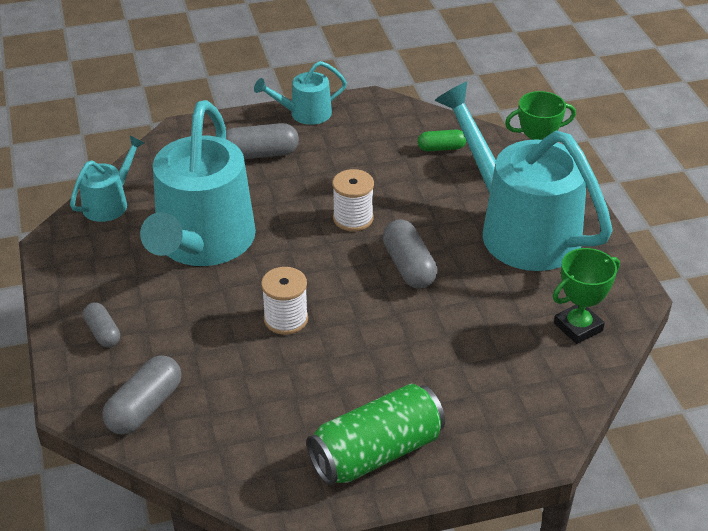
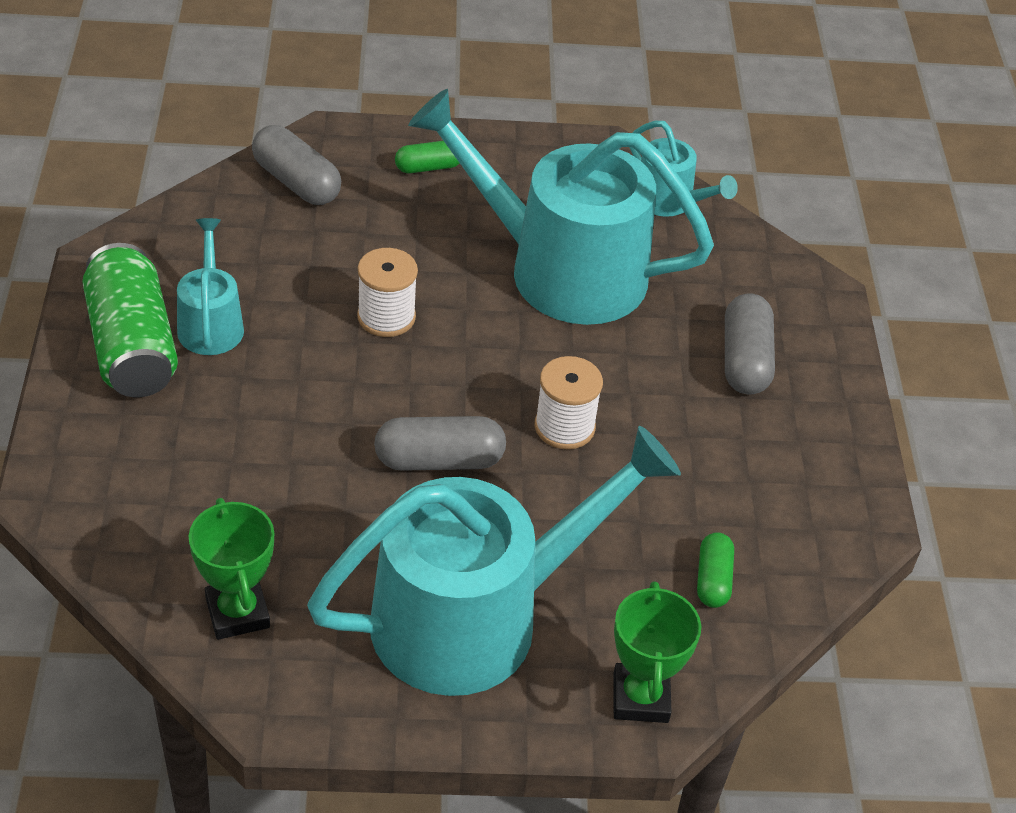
camera: 100 degrees right, 5 degrees up
(103, 333) = (428, 167): grey capsule -> green capsule
(305, 114) = (842, 432): turquoise watering can -> turquoise watering can (210, 323)

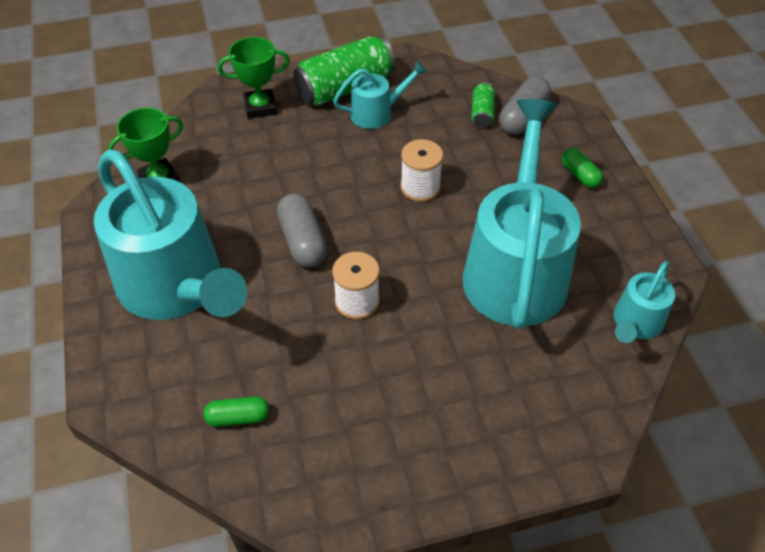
camera: 80 degrees right, 5 degrees up
(268, 218) = (482, 113): none -> green can
(640, 698) = (125, 389): green trophy -> green trophy (260, 107)
(745, 360) = (475, 405): grey capsule -> none

